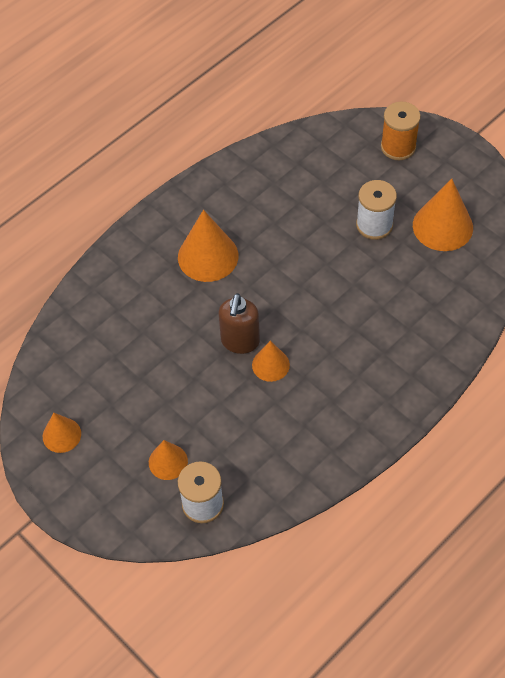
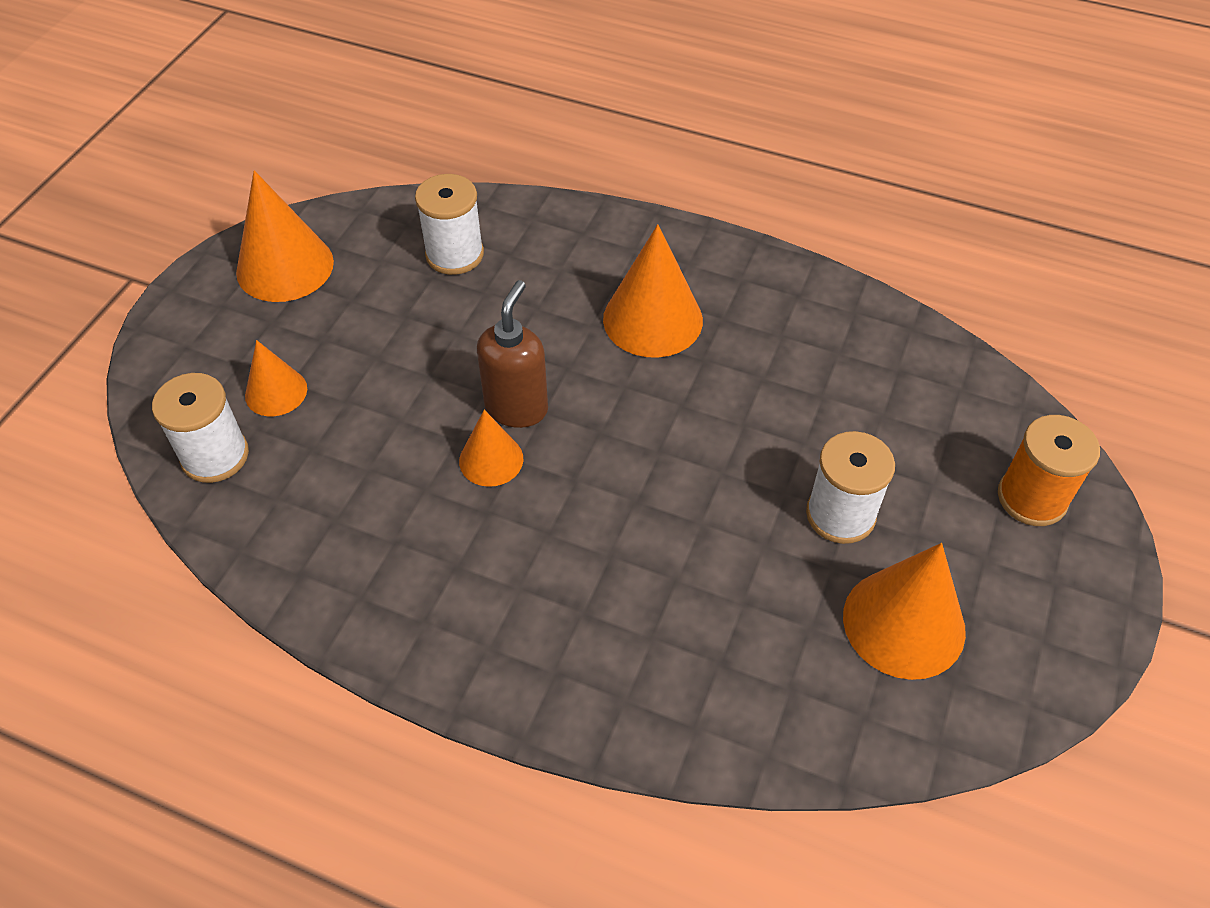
camera: 65 degrees right, 5 degrees down
(61, 435) = (285, 266): orange cone -> orange cone, size x1.71
(102, 338) = (454, 254): none -> white spool
(240, 342) = (517, 408): brown soap dispenser -> brown soap dispenser turned 120 degrees clockwise

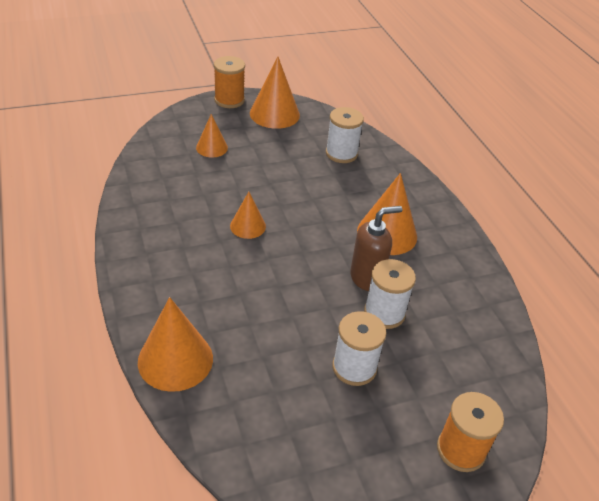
camera: 45 degrees right, 10 degrees down
(188, 297) = (229, 100): none -> orange spool
(215, 456) = (164, 150): white spool -> white spool (384, 313)
(517, 408) = (284, 218): brown soap dispenser -> brown soap dispenser (367, 278)
(903, 623) = (316, 431): orange cone -> orange cone (175, 360)

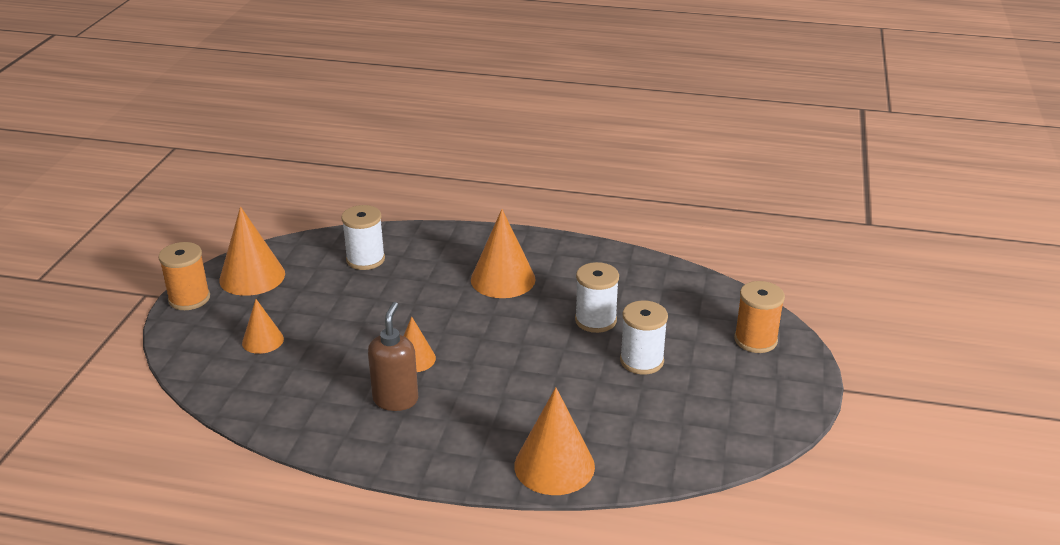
camera: 55 degrees left, 10 degrees down
(367, 278) = (547, 313): brown soap dispenser -> brown soap dispenser (395, 399)

